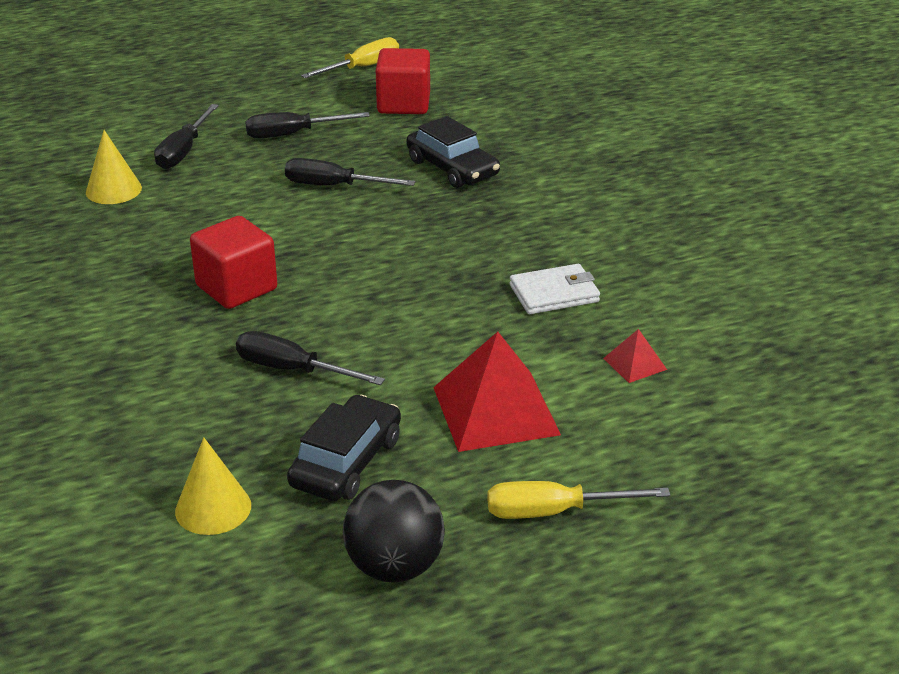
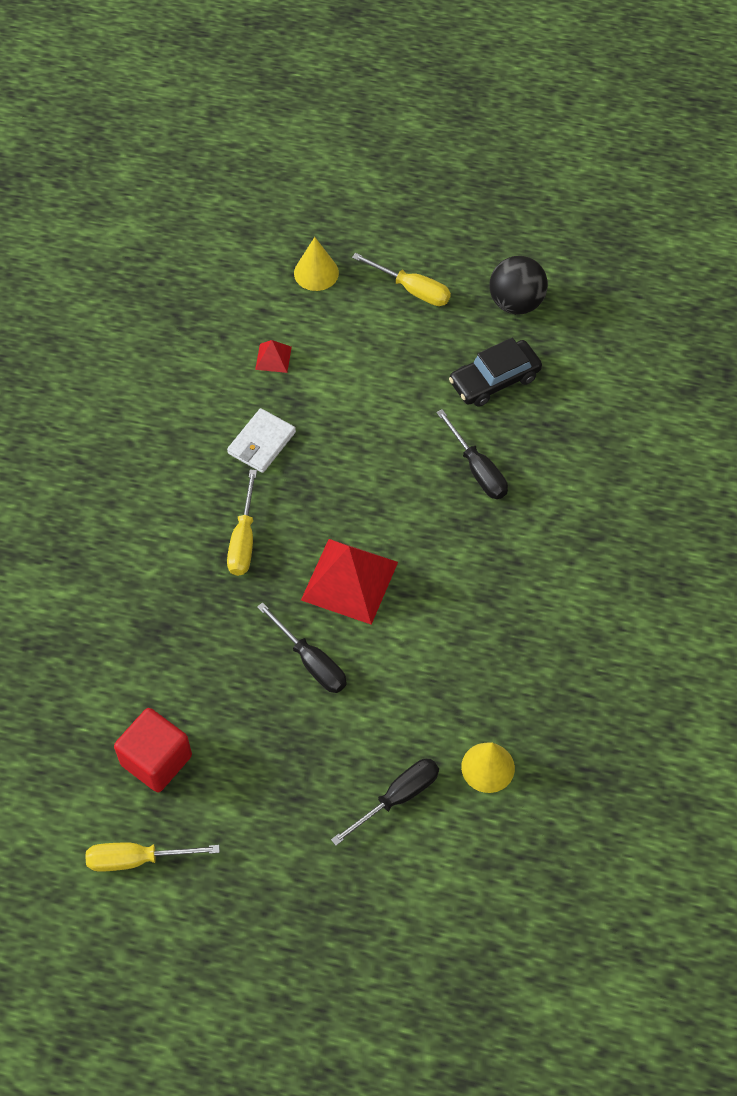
camera: 145 degrees left, 25 degrees up
(213, 508) = (585, 388): yellow cone -> yellow cone (316, 273)
(236, 288) = (464, 573): red cube -> none
(293, 134) = (288, 768): black screwdriver -> none
(452, 168) = (201, 630): black car -> none
(484, 227) = (244, 539): none -> yellow screwdriver
(495, 410) = (384, 369): red pyramid -> red pyramid (349, 580)
(554, 293) = (261, 443): white wallet -> white wallet turned 75 degrees counterclockwise

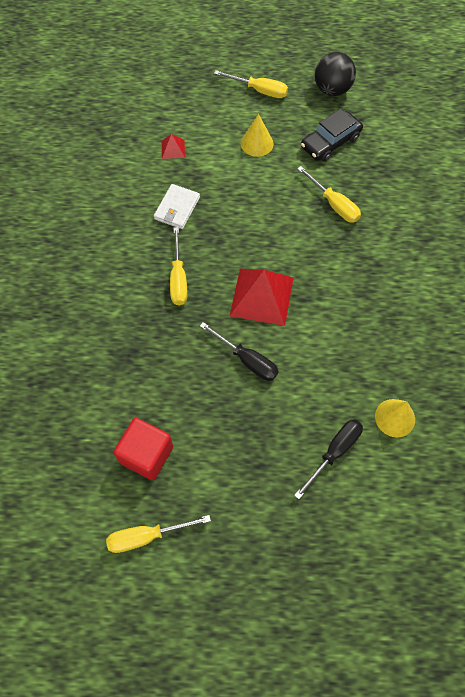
camera: 10 degrees left, 5 degrees up
(316, 273) = (190, 88): yellow cone -> yellow cone (257, 143)
(477, 469) = (334, 204): black screwdriver -> yellow screwdriver

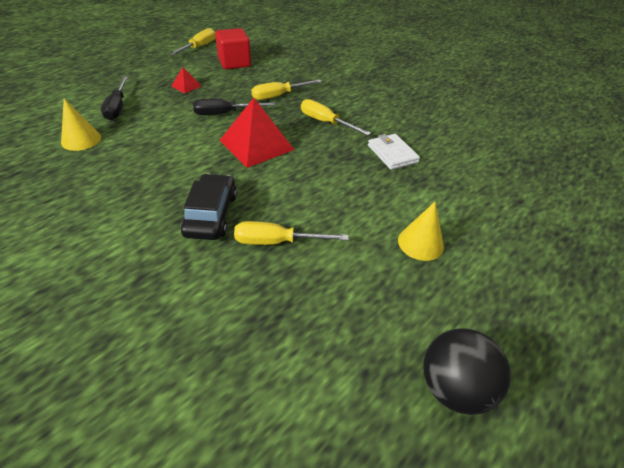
camera: 130 degrees right, 20 degrees down
(173, 149) = (467, 187): red pyramid -> red pyramid (186, 86)
(259, 90) = (510, 303): yellow screwdriver -> yellow screwdriver (279, 96)
(330, 142) = (359, 305): black car -> black car (211, 214)

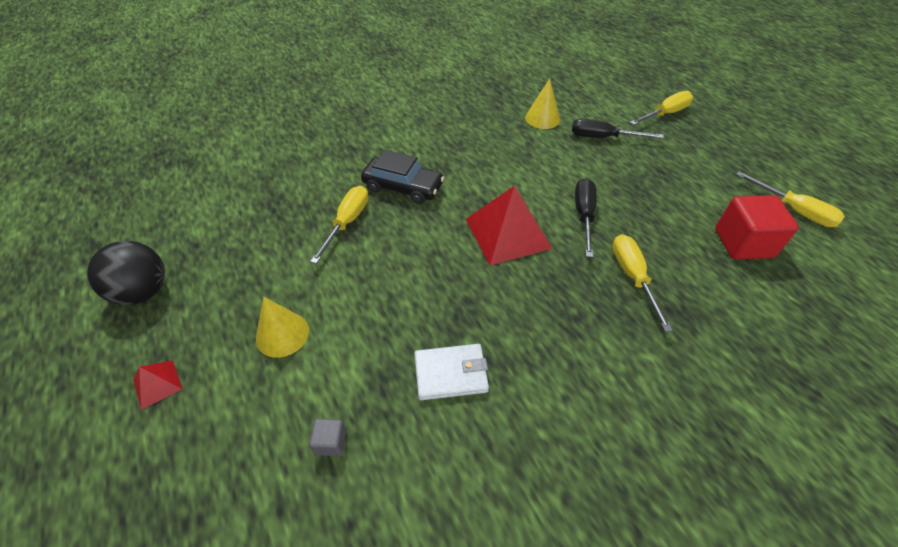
camera: 110 degrees right, 5 degrees up
(186, 86) = (658, 189): red pyramid -> red pyramid (157, 384)
(326, 122) = (549, 315): yellow screwdriver -> yellow screwdriver (665, 114)
(471, 192) = (330, 442): none -> grey cube

